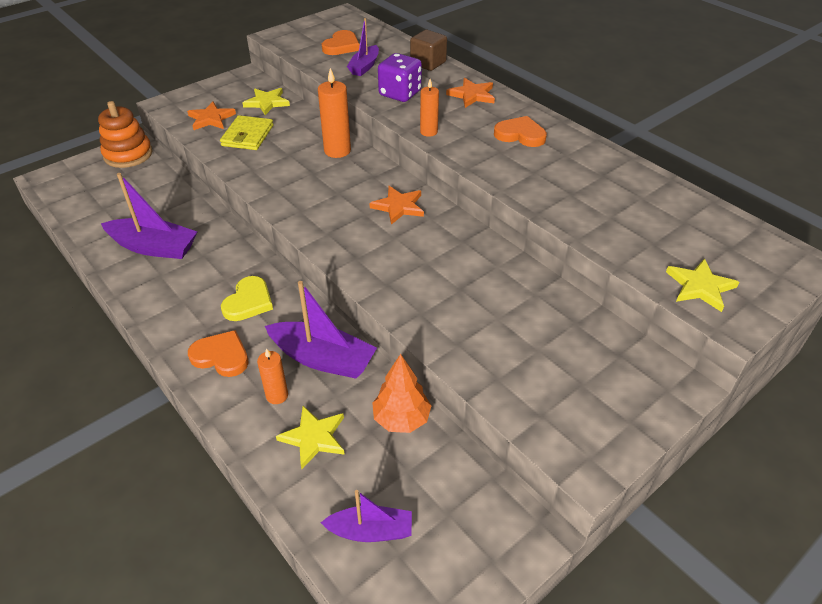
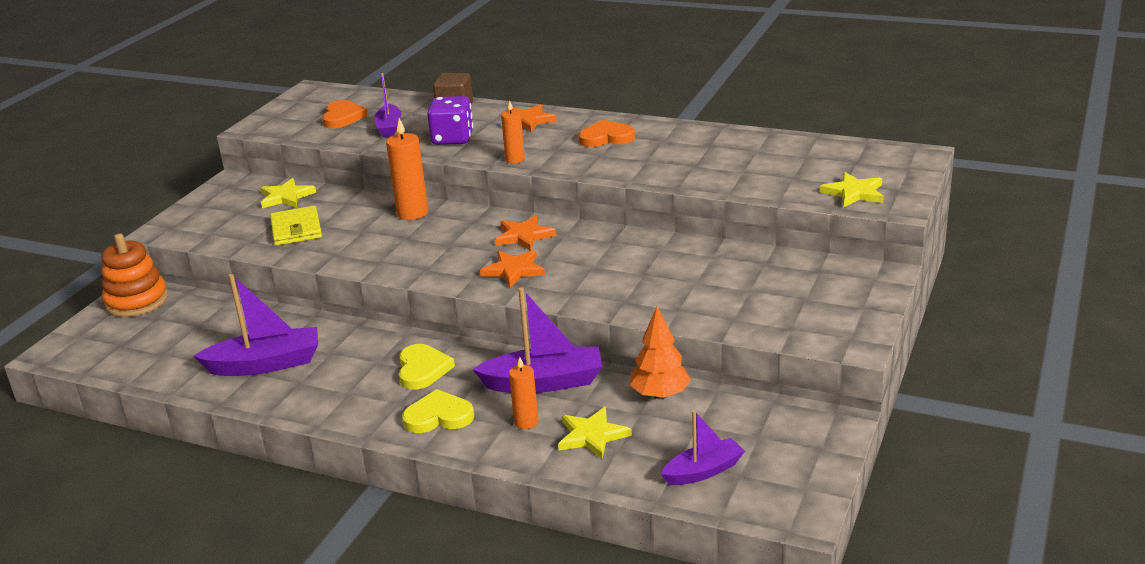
camera: 25 degrees left, 15 degrees down
(211, 119) = (235, 228): orange star -> orange star (514, 270)
(221, 356) = (438, 416): orange heart -> yellow heart

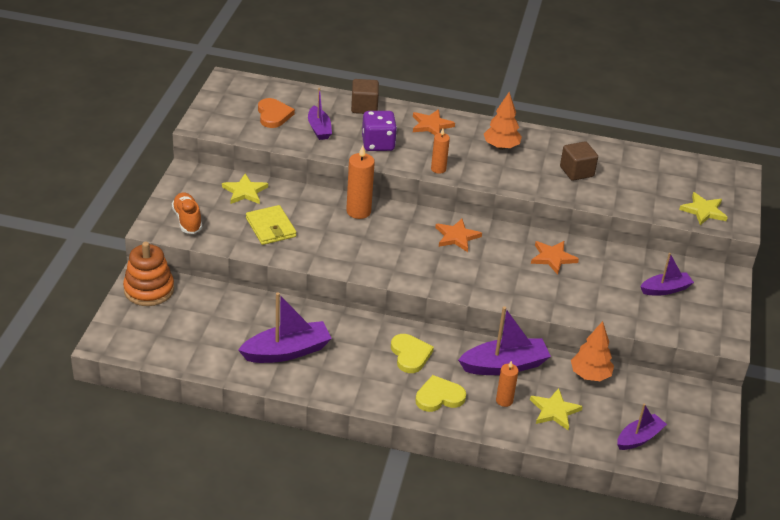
camera: 15 degrees left, 10 degrees up
(202, 224) = (187, 220): none -> orange shoe
(514, 270) = (462, 271): orange star -> orange star (553, 258)
(606, 137) = (501, 147): orange heart -> orange tree
(694, 158) = (576, 172): none -> brown cube
(786, 288) = (665, 289): none -> purple boat

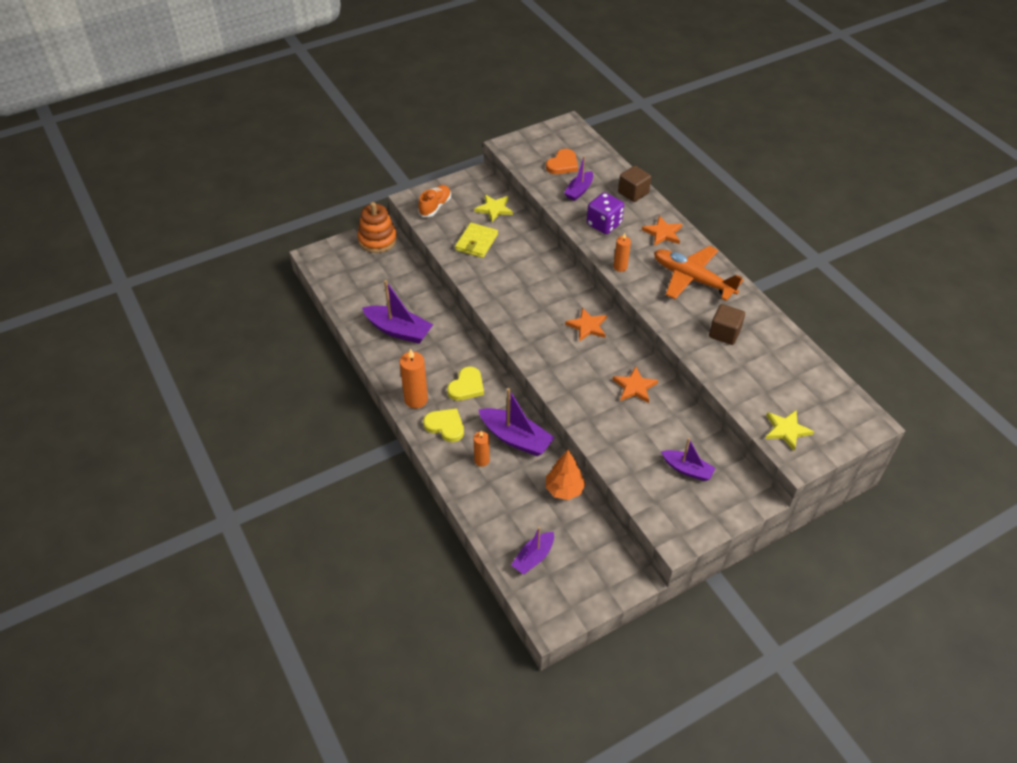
camera: 50 degrees right, 10 degrees up
(358, 211) = (546, 266): orange candle -> orange candle (416, 399)
(501, 147) = (692, 279): orange tree -> orange plane
(554, 411) = (504, 493): yellow star -> none
(639, 438) = (533, 557): purple boat -> purple boat turned 120 degrees clockwise

